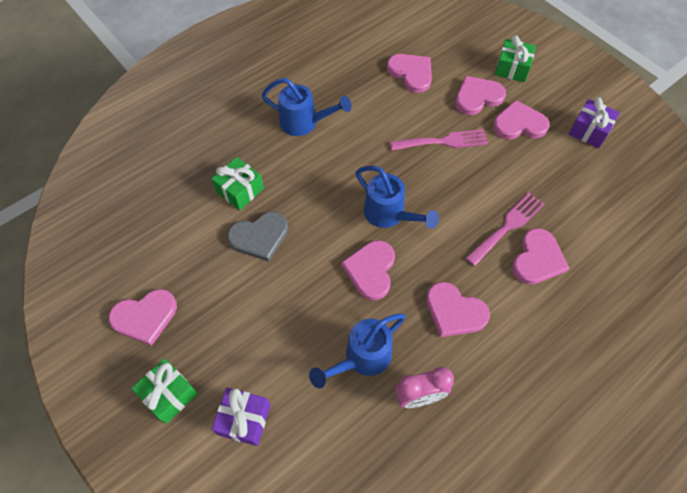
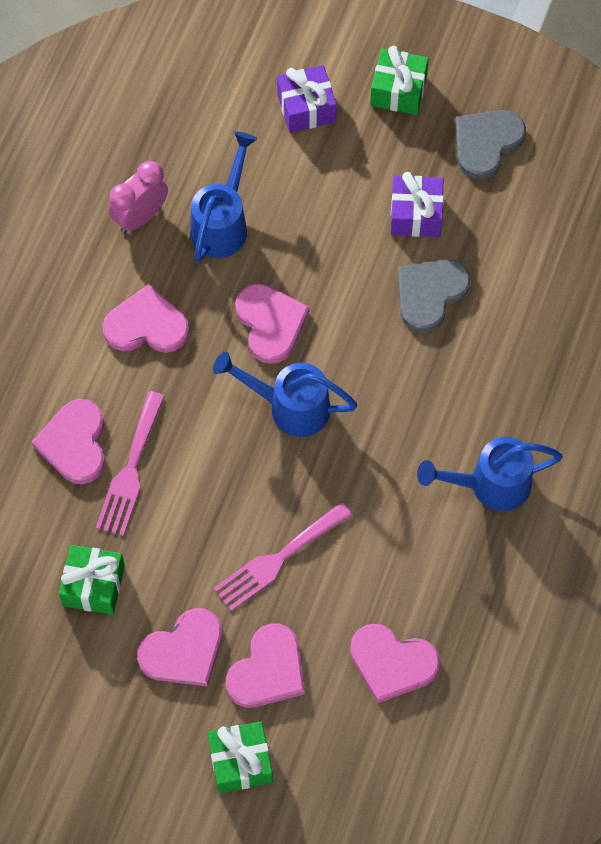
camera: 150 degrees right, 5 degrees up
(145, 317) = (486, 143): pink heart -> grey heart
(240, 190) = (500, 340): green gift -> green gift (93, 585)
(589, 130) = (75, 694): purple gift -> purple gift (416, 214)

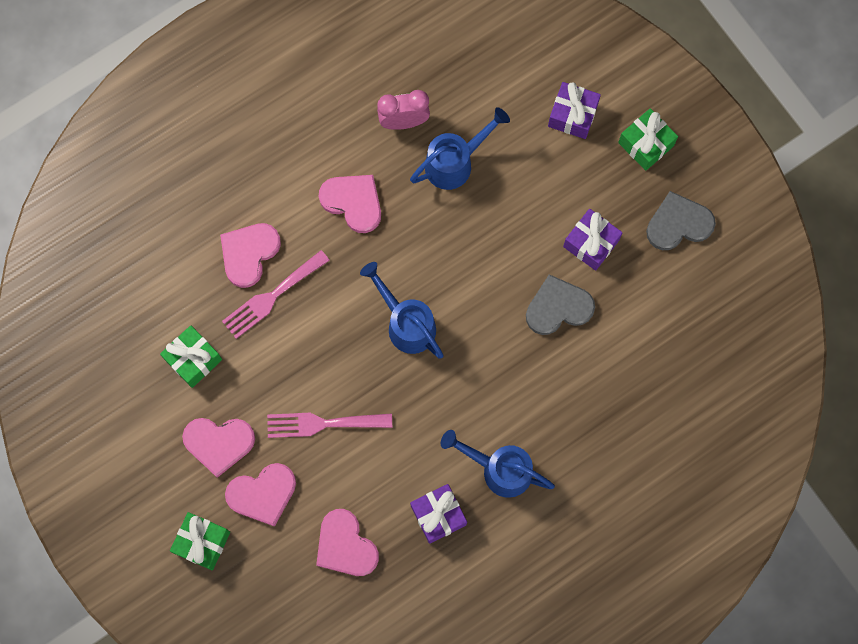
camera: 35 degrees right, 10 degrees up
(270, 323) = (435, 256): pink heart -> none
(463, 569) = (438, 515): none -> purple gift

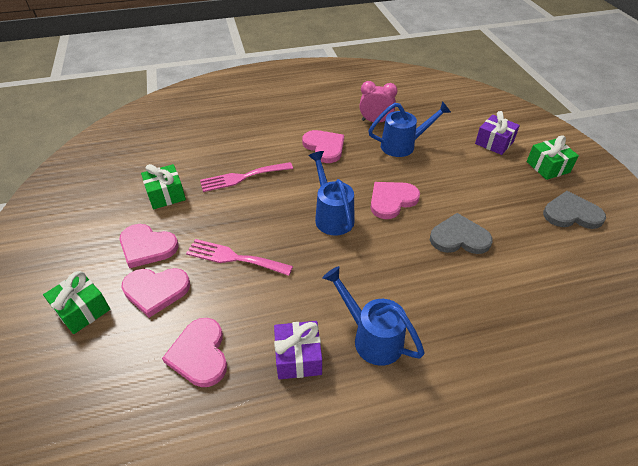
camera: 20 degrees right, 30 degrees down
(249, 253) = (241, 154): pink heart -> pink heart (392, 200)
(591, 243) = (495, 207): purple gift -> none

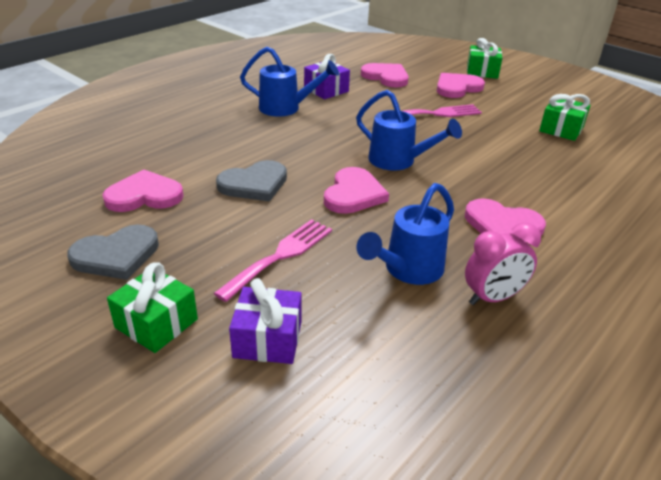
camera: 145 degrees right, 10 degrees down
(147, 247) = (505, 101): pink heart -> pink heart (144, 195)
(242, 177) = (528, 162): pink fork -> pink fork (280, 255)

